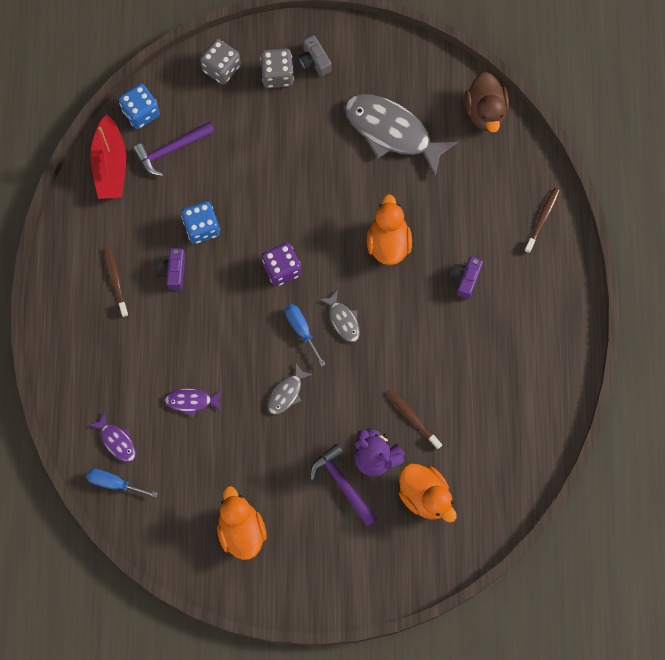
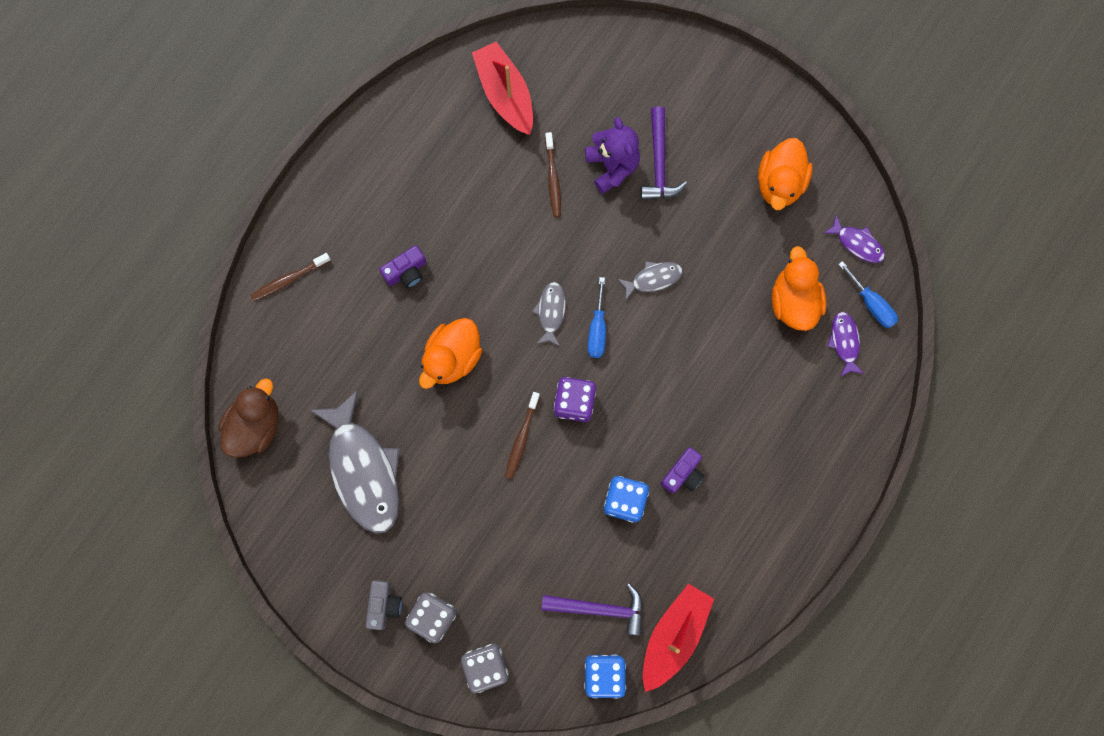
camera: 145 degrees left, 5 degrees up
(115, 280) = (746, 504): brown toothbrush -> brown toothbrush (522, 438)
(191, 401) = (749, 332): purple fish -> purple fish (857, 243)
(425, 496) = (592, 104): orange duck -> orange duck (793, 301)
(495, 458) = (505, 94): none -> red boat

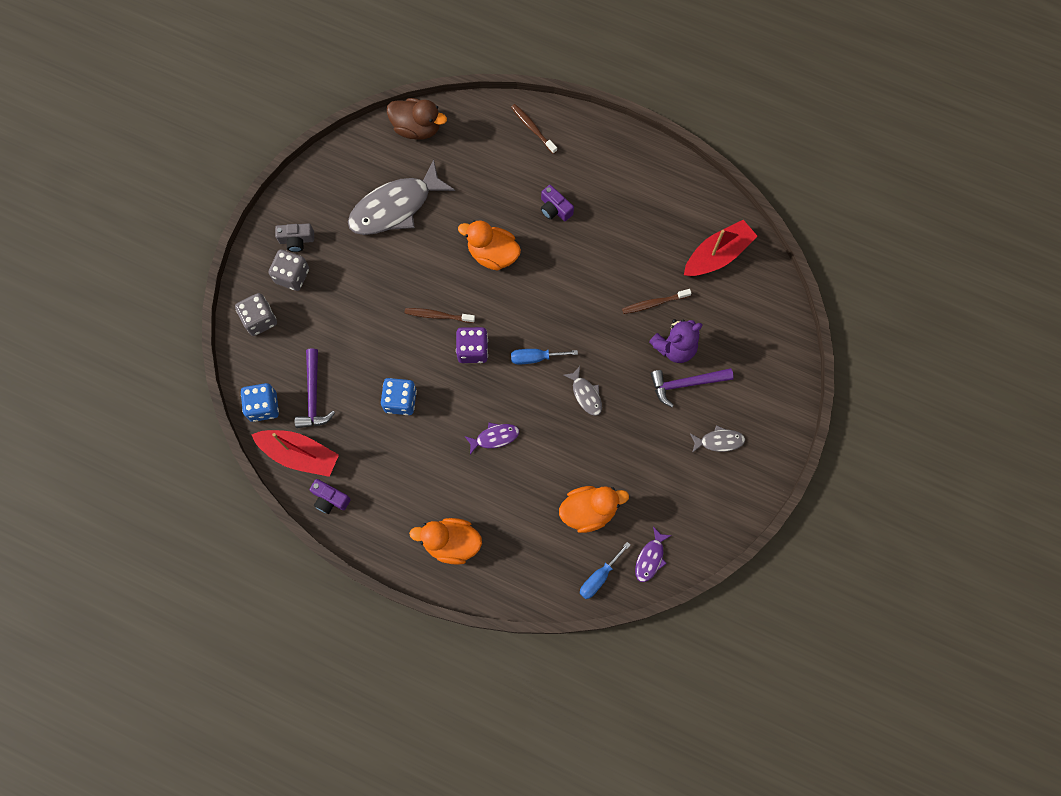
camera: 80 degrees right, 5 degrees down
(551, 312) = (543, 320): grey fish -> grey fish (719, 441)
(683, 474) = (428, 442): purple camera -> purple camera (330, 499)
(780, 183) = (690, 485): orange duck -> orange duck (451, 543)
(844, 342) = (561, 558): purple fish -> purple fish (494, 437)

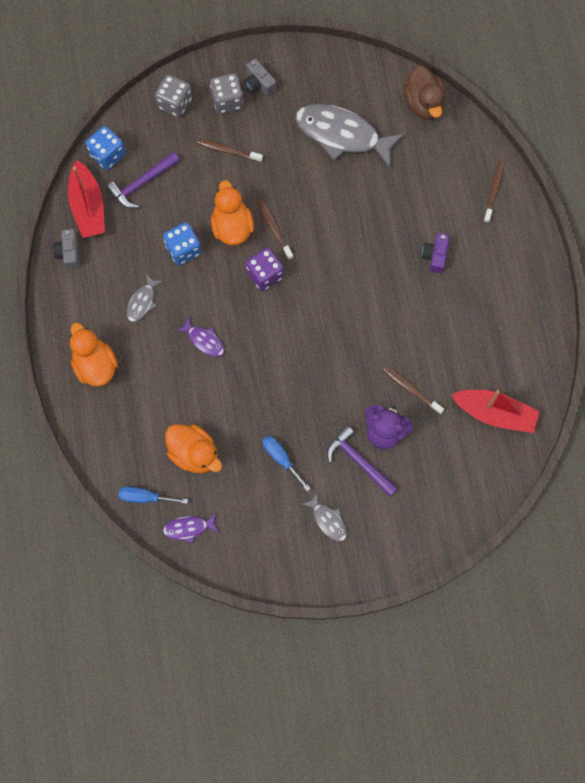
camera: 55 degrees right, 0 degrees up
(330, 499) = (69, 252): purple camera -> grey camera
(338, 305) = (228, 151): none -> brown toothbrush
(492, 254) = (358, 235): orange duck -> orange duck (232, 227)
(535, 358) = (293, 327): blue screwdriver -> blue screwdriver (281, 458)
(586, 394) = (291, 387): grey fish -> grey fish (142, 302)

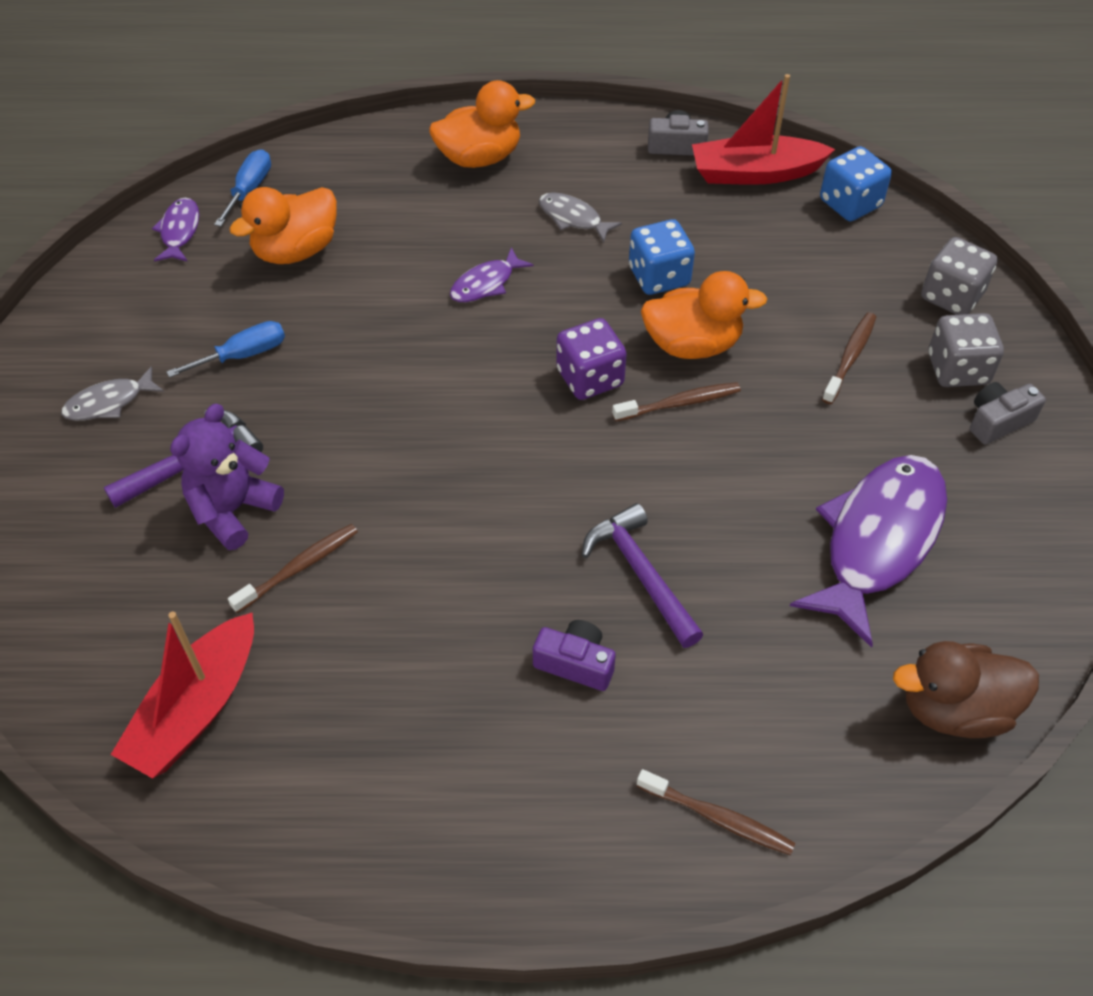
camera: 100 degrees right, 20 degrees down
(142, 183) = (791, 239): purple hammer -> purple hammer (641, 574)
(342, 135) = (878, 541): grey fish -> purple fish

